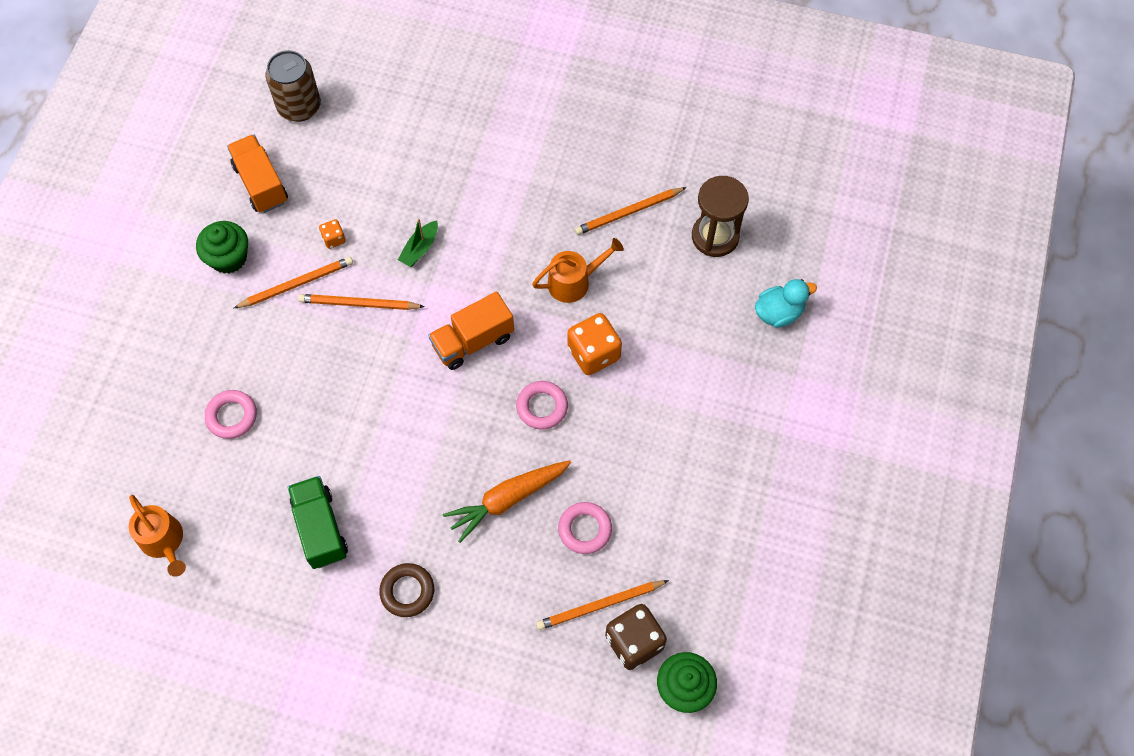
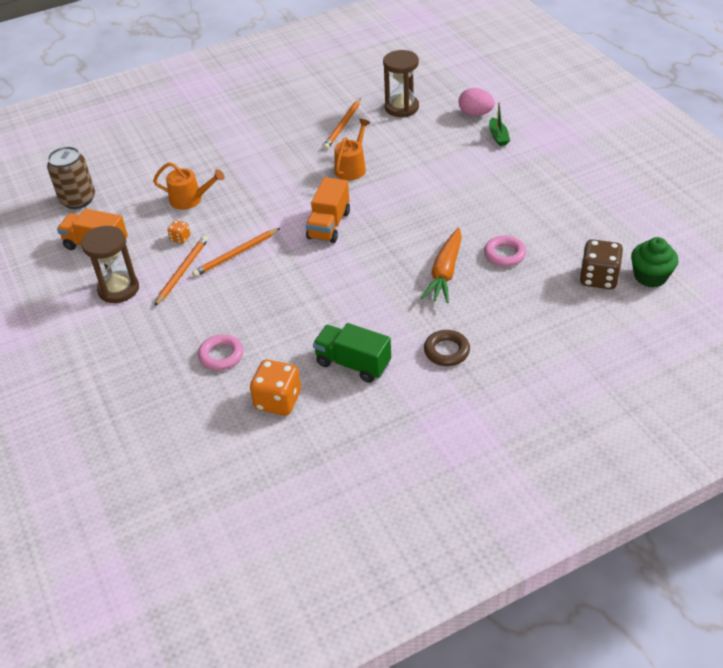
camera: 40 degrees left, 20 degrees down
(164, 541) = (256, 446): orange watering can -> orange watering can (190, 199)
(228, 258) = (118, 289): green cupcake -> brown hourglass
(420, 248) = (241, 209): green boat -> green boat (498, 136)
(542, 407) = (408, 224): pink ring -> none
(593, 353) = (404, 186): orange dice -> orange dice (278, 401)
(600, 605) = (559, 277): orange pencil -> none
(778, 313) = (475, 114): turquoise duck -> pink egg

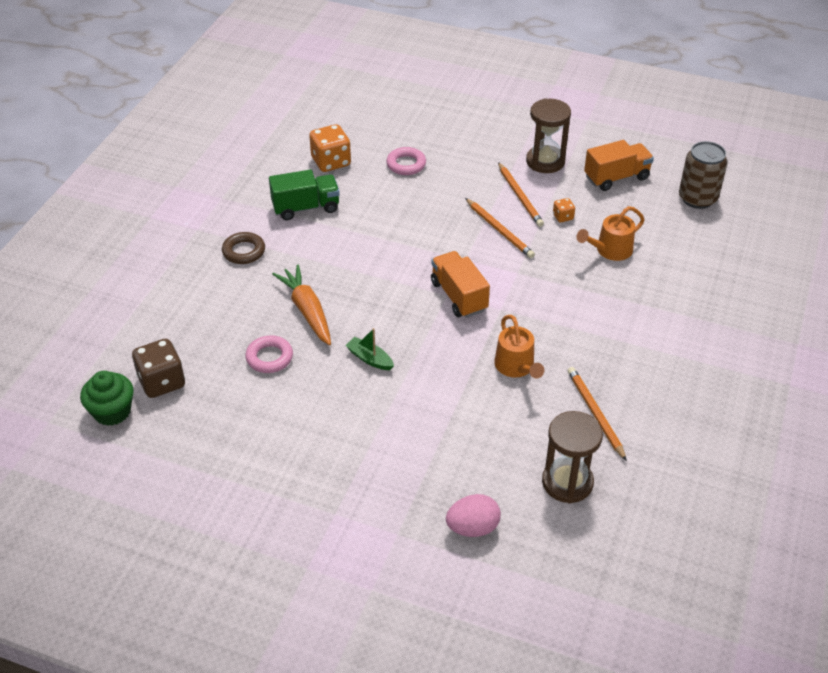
camera: 135 degrees right, 0 degrees up
(236, 254) = (499, 230): orange pencil -> orange pencil turned 135 degrees clockwise
(498, 136) = (410, 506): green boat -> green boat (370, 359)

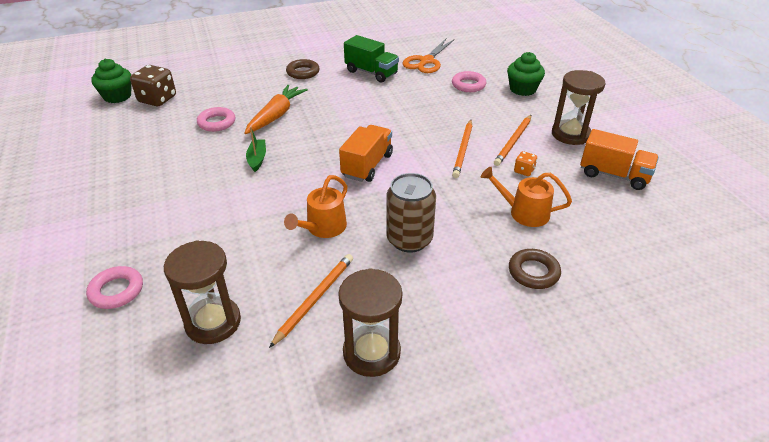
camera: 50 degrees right, 5 degrees down
(331, 162) = (426, 61): orange dice -> orange scissors
(452, 140) = (522, 89): none -> green cupcake
(472, 528) = (116, 291): pink egg -> pink ring
(674, 288) = (533, 272): none -> brown ring
(674, 411) = (371, 353): none -> brown hourglass
(697, 198) = (669, 231): brown can -> brown can (409, 239)

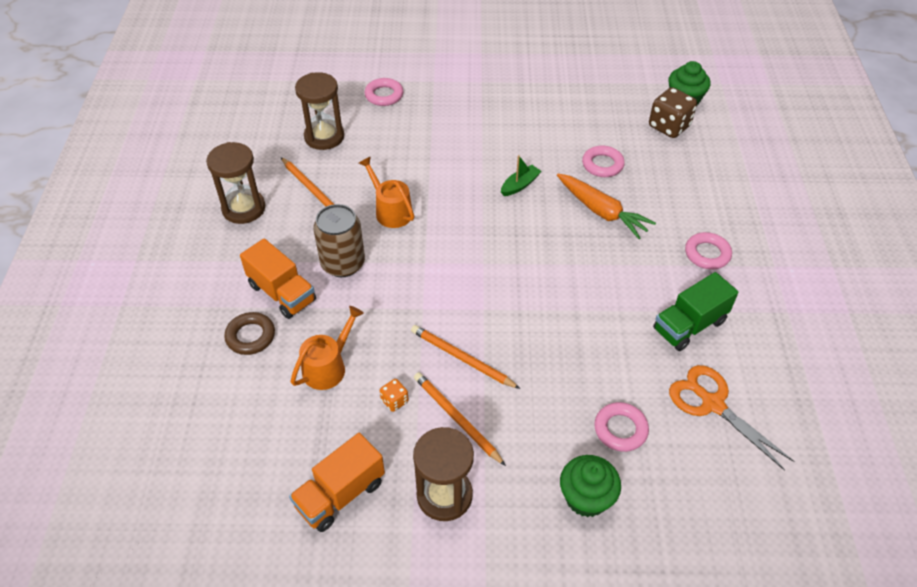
camera: 110 degrees right, 10 degrees up
(257, 159) = (520, 185): green boat -> green boat turned 60 degrees counterclockwise
(303, 72) = (707, 254): brown ring -> pink ring
(367, 165) = (471, 264): orange truck -> orange truck (282, 293)

